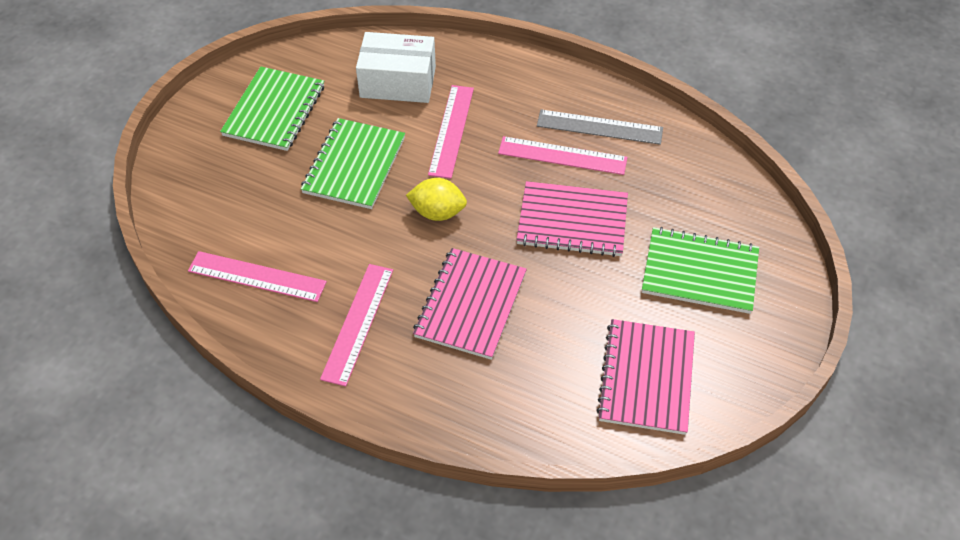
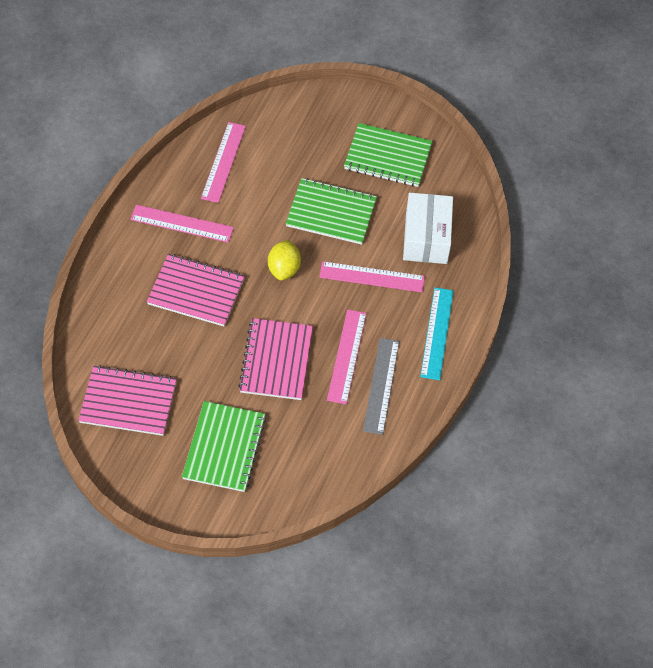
camera: 85 degrees right, 5 degrees up
(528, 79) = (437, 333): none -> turquoise ruler

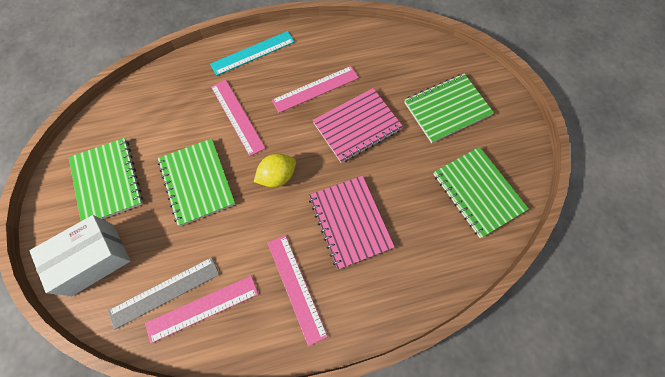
camera: 125 degrees left, 10 degrees up
(128, 402) = (478, 192): pink notebook -> green notebook
(381, 385) = (319, 57): grey ruler -> grey ruler (165, 292)
(426, 238) = (174, 106): white box -> white box (93, 259)

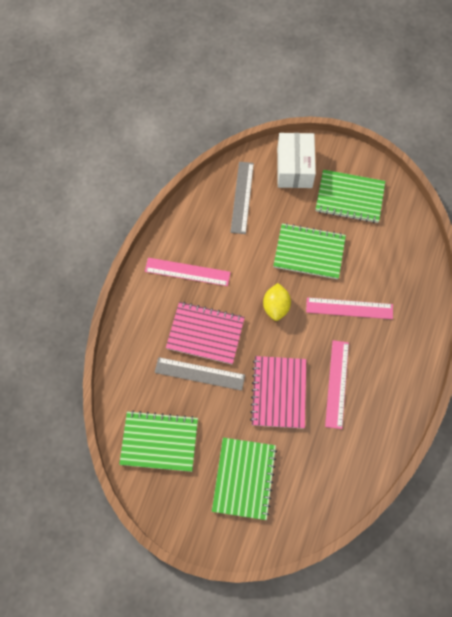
camera: 125 degrees right, 0 degrees up
(202, 308) = (215, 213): pink ruler -> none
(253, 53) = (409, 356): turquoise ruler -> none
(392, 200) = (199, 373): none -> grey ruler

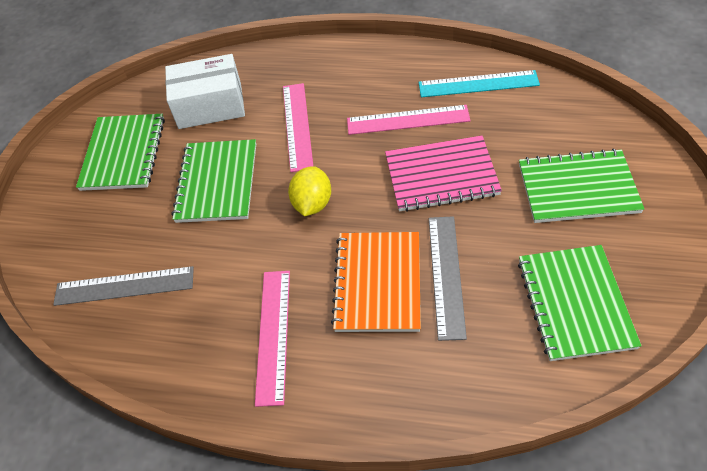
camera: 95 degrees left, 15 degrees down
(205, 333) = (378, 283): pink notebook -> orange notebook
(276, 307) = (312, 204): yellow lemon -> yellow lemon turned 75 degrees counterclockwise
(294, 168) = (69, 227): white box -> white box (210, 105)
(363, 445) = (478, 84): none -> turquoise ruler

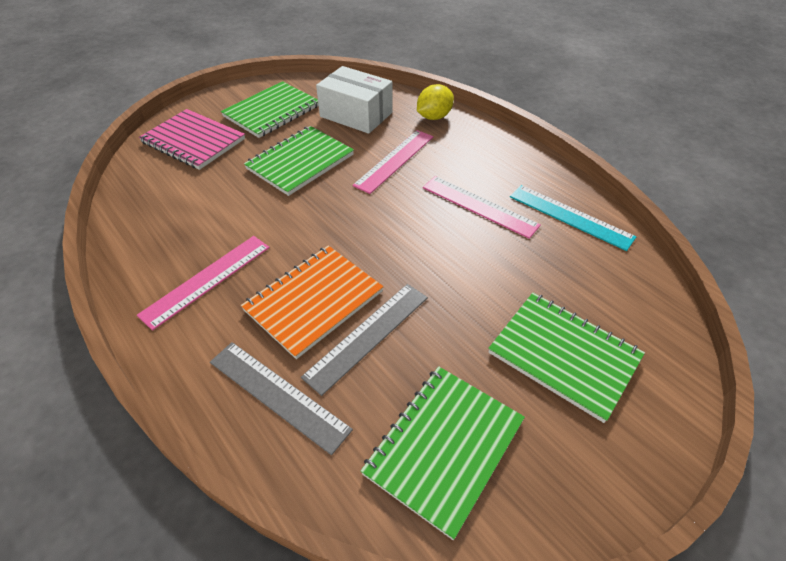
camera: 35 degrees right, 5 degrees down
(124, 286) = (173, 184): grey ruler -> grey ruler (278, 394)
(312, 204) = (340, 215): yellow lemon -> yellow lemon (434, 117)
(441, 175) = (456, 261): pink notebook -> pink notebook (193, 141)

